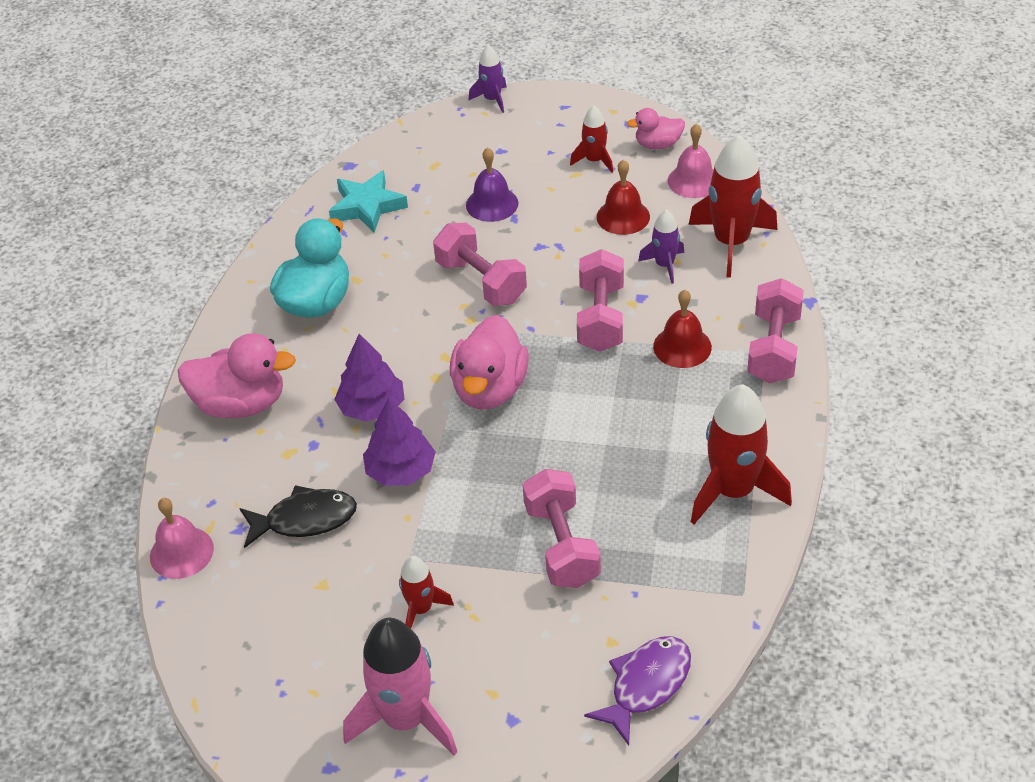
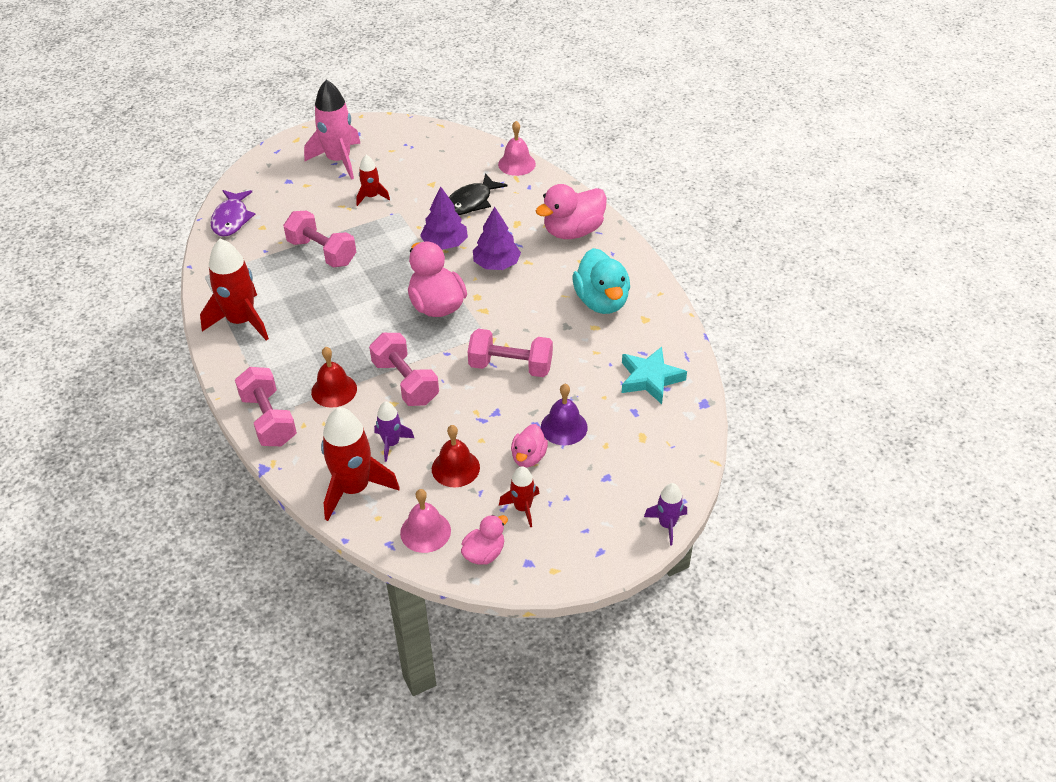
camera: 140 degrees right, 0 degrees up
(549, 195) = (528, 457): none -> pink duck

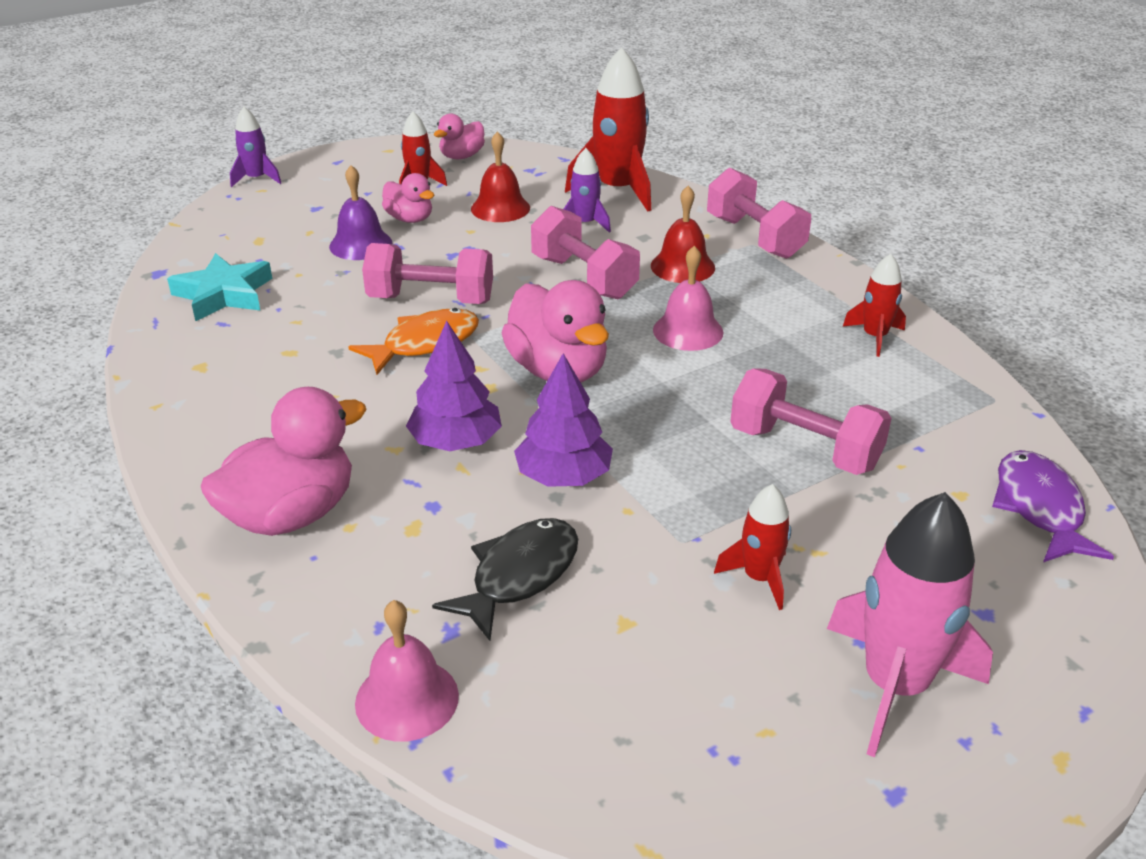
camera: 175 degrees right, 10 degrees down
(241, 321) = (874, 337): red rocket -> red rocket, size x0.53
(425, 531) = (527, 166): pink bell -> pink bell (688, 331)
(514, 329) = (424, 344): none -> orange fish
(528, 457) = (410, 219): pink duck -> pink duck turned 120 degrees clockwise
(601, 301) = (267, 388): turquoise duck -> none

